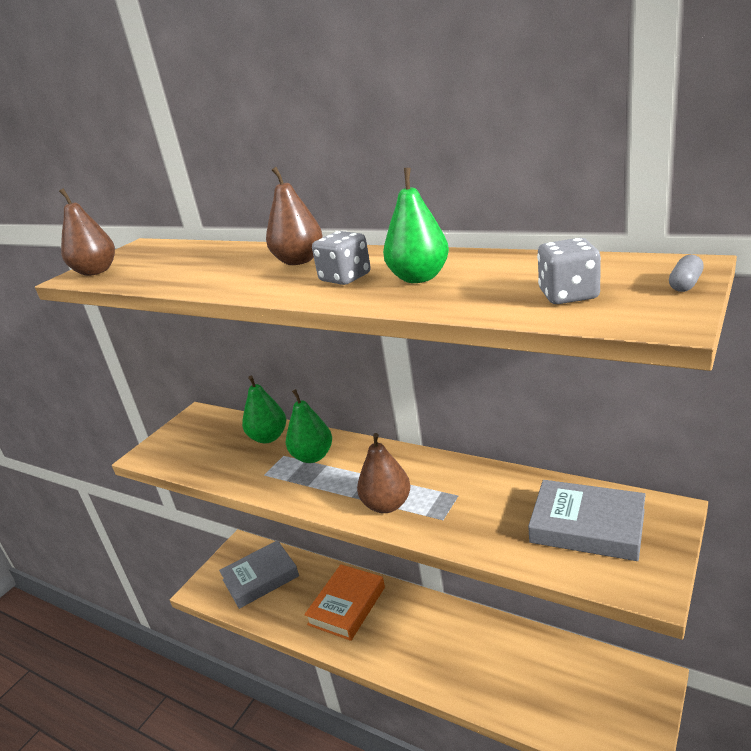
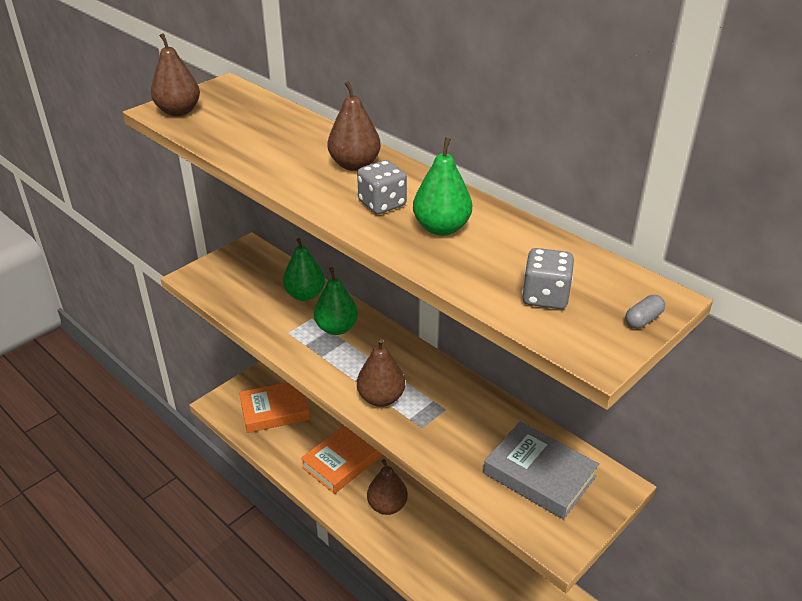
camera: 10 degrees right, 10 degrees up
(260, 578) = (274, 410): grey book -> orange book
(410, 635) = (387, 506): none -> brown pear

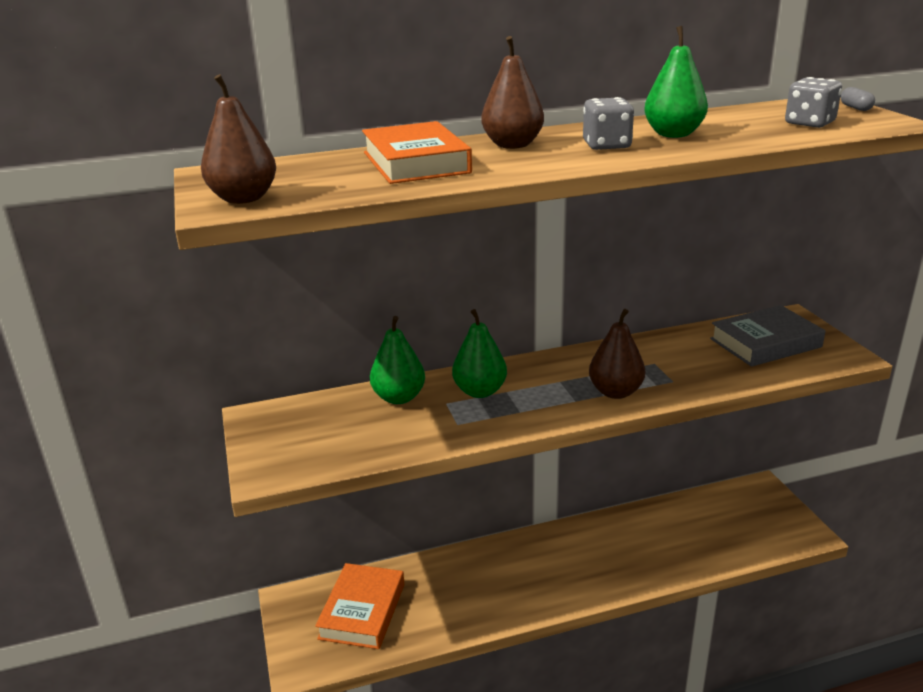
camera: 60 degrees left, 10 degrees down
(342, 461) = (489, 577): orange book -> orange book (416, 162)
(387, 506) = (575, 563): brown pear -> none

